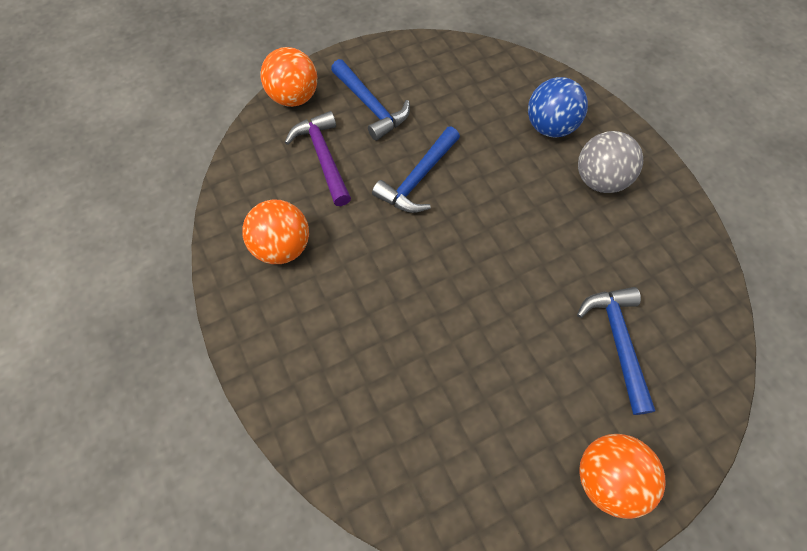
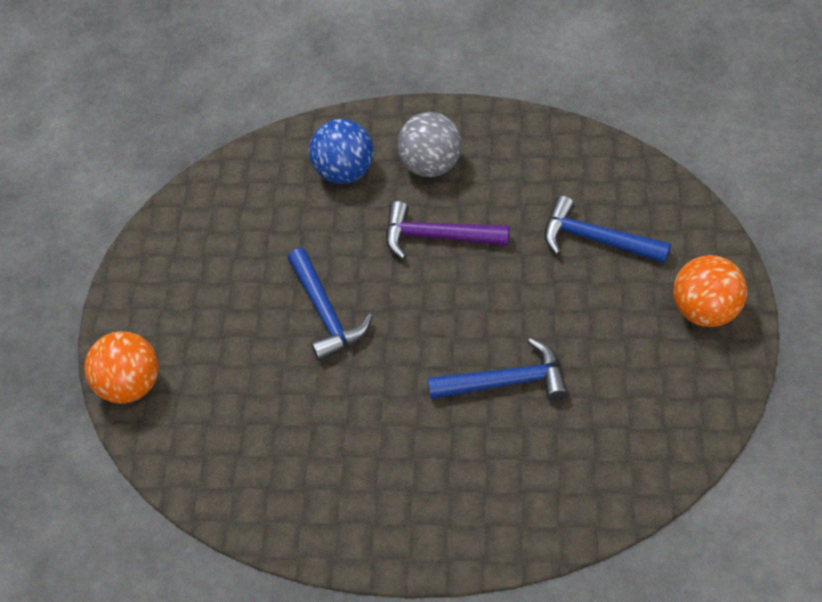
camera: 55 degrees left, 10 degrees down
(283, 247) = (323, 474): orange ball -> none
(323, 157) = (236, 389): purple hammer -> purple hammer (437, 237)
(371, 106) = (201, 315): blue hammer -> blue hammer (506, 382)

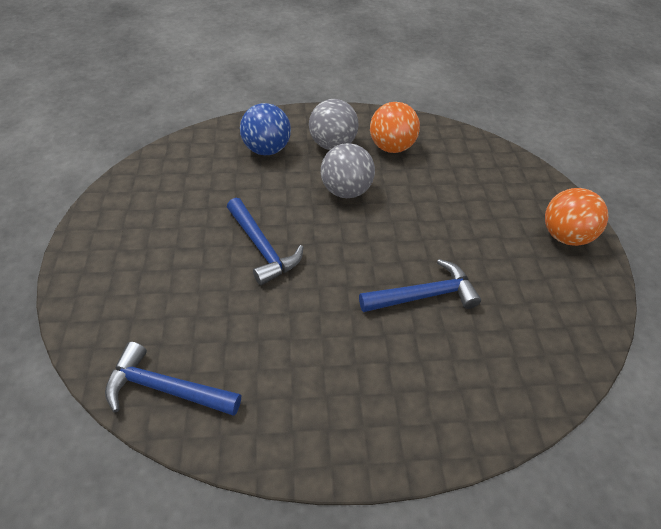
camera: 15 degrees left, 5 degrees down
(131, 385) = (86, 314): orange ball -> orange ball (391, 147)
(437, 237) = (346, 191): purple hammer -> grey ball
(596, 240) = (468, 190): blue hammer -> blue hammer (166, 389)

